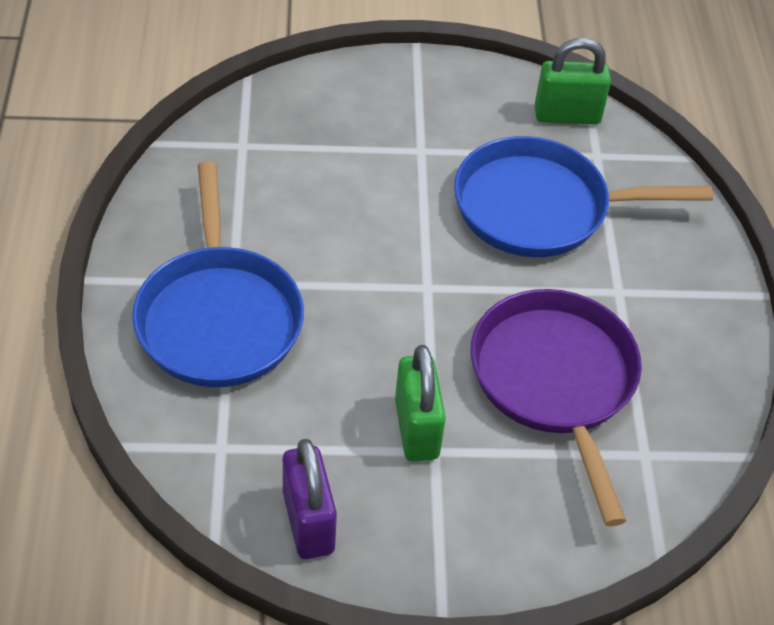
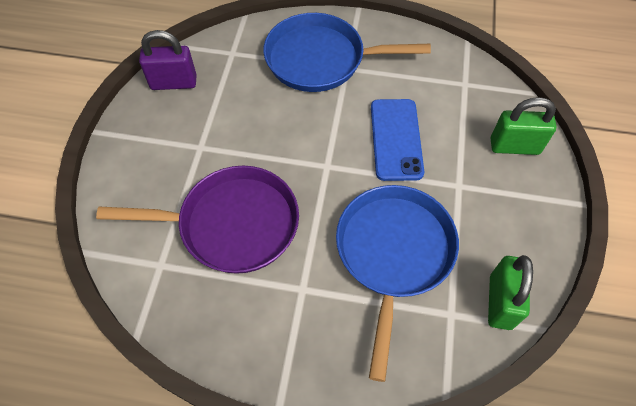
camera: 105 degrees right, 10 degrees up
(361, 215) = (396, 139): none -> blue phone
(416, 429) = (217, 140): green padlock -> green padlock (514, 146)

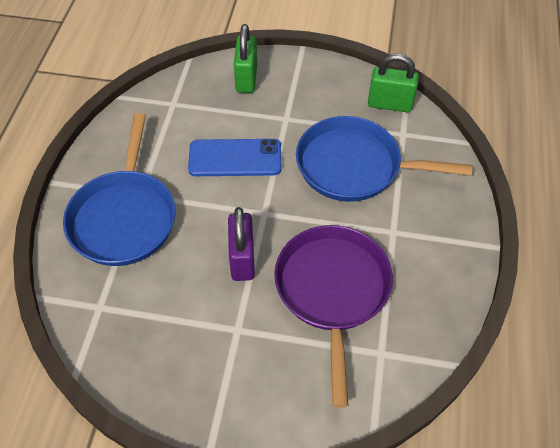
camera: 90 degrees left, 5 degrees down
(173, 83) = (139, 368): purple padlock -> purple padlock (242, 259)

